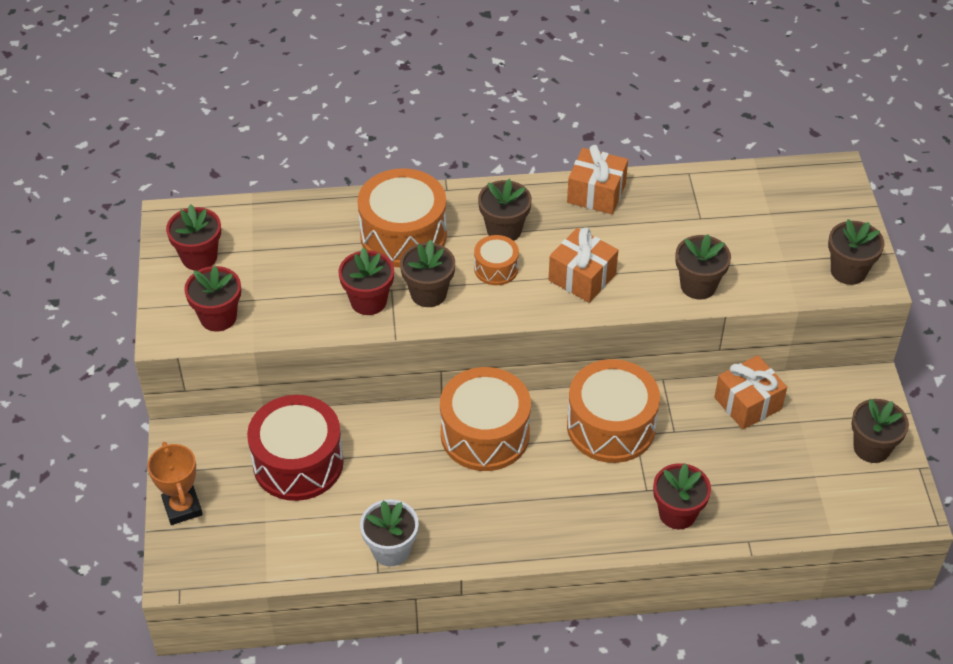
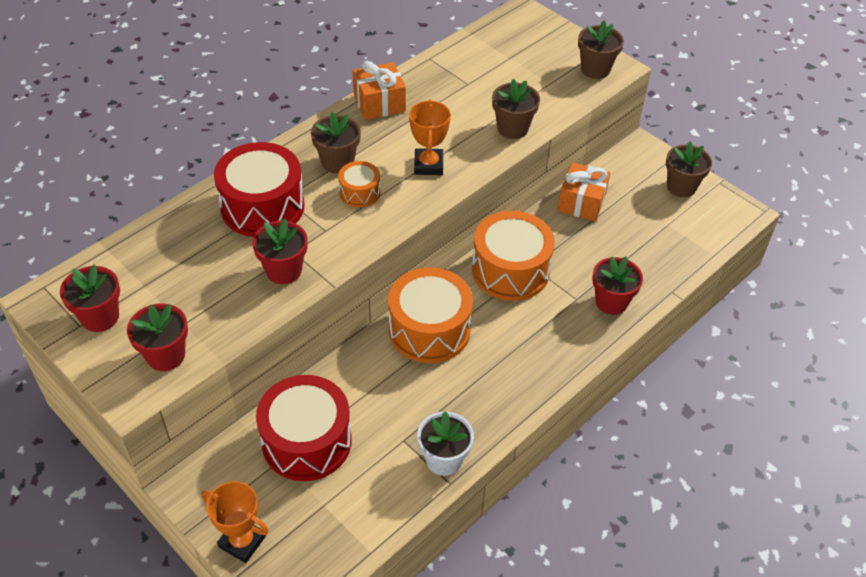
camera: 40 degrees left, 0 degrees up
(403, 235) = (262, 206): orange drum -> red drum
(428, 293) = (326, 238): brown flower pot -> none
(582, 277) = (428, 165): orange gift -> orange trophy

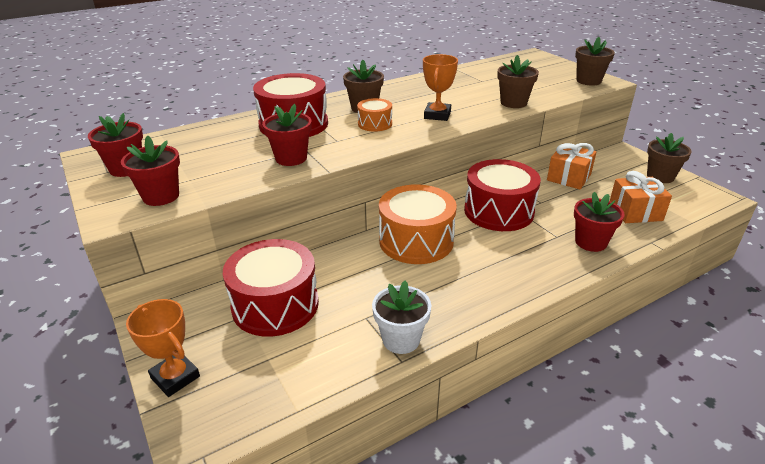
camera: 15 degrees right, 15 degrees down
(379, 103) = (409, 84): orange gift -> orange gift (635, 212)
(510, 270) = (498, 211): orange drum -> red drum

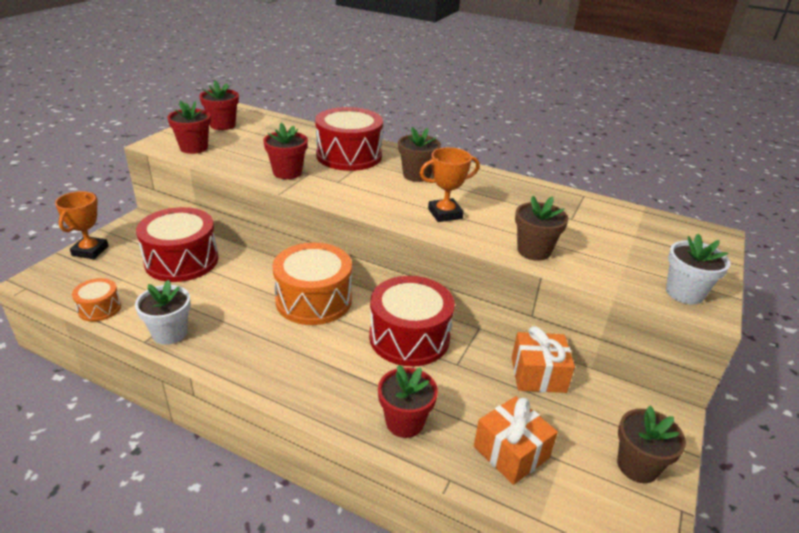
camera: 55 degrees right, 0 degrees up
(375, 124) = (389, 189): orange drum -> orange drum (99, 308)
(588, 81) = (684, 293): brown flower pot -> white flower pot

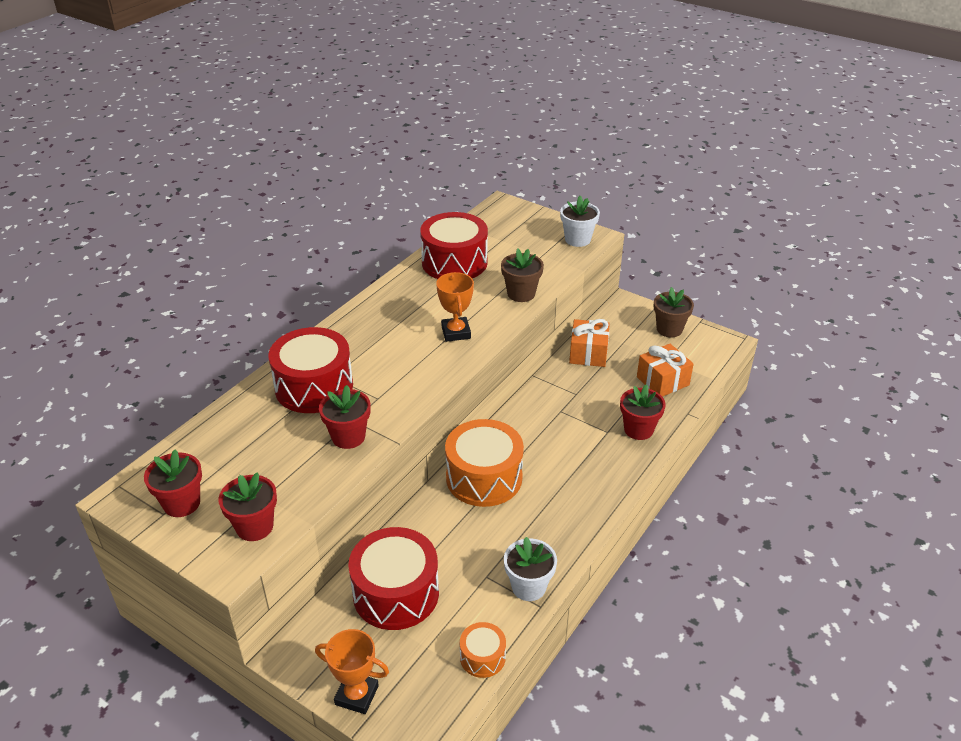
camera: 80 degrees left, 5 degrees up
(409, 337) = (542, 417): red drum -> red drum (454, 262)
(416, 175) = (373, 341): brown flower pot -> none

